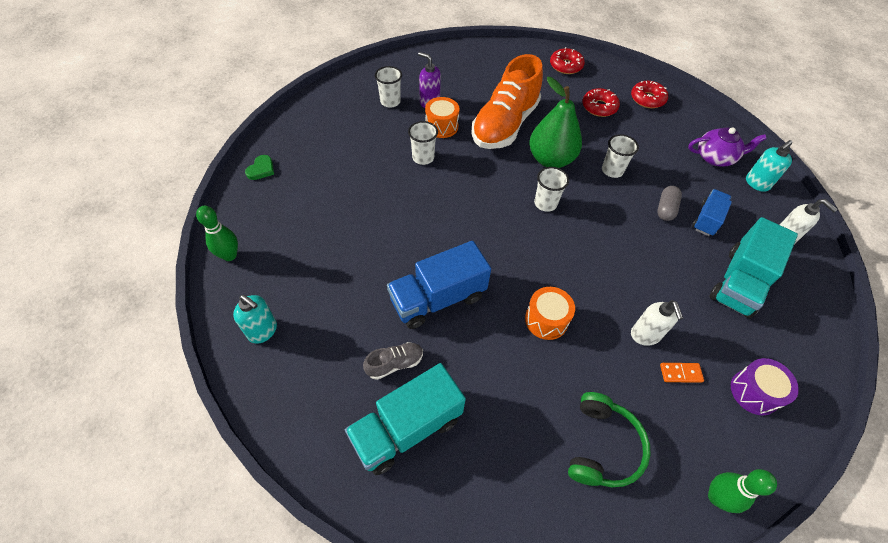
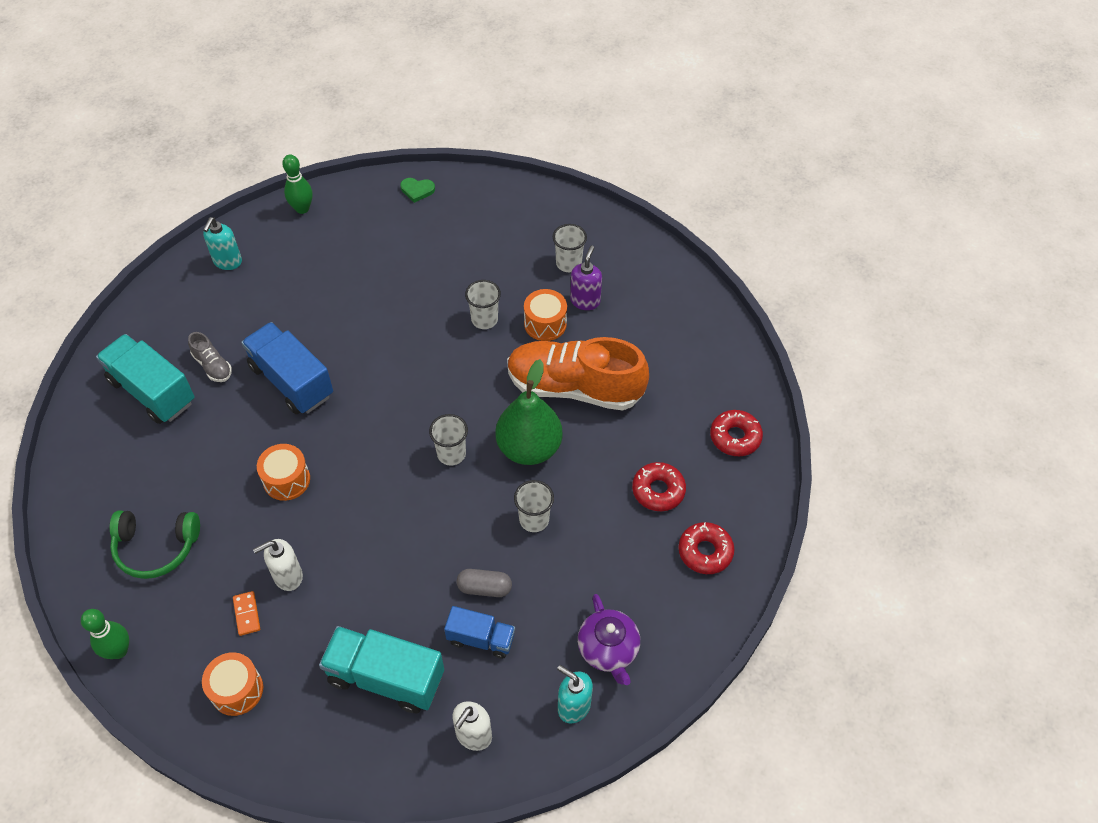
camera: 75 degrees right, 0 degrees up
(754, 392) = (237, 690): purple drum -> orange drum

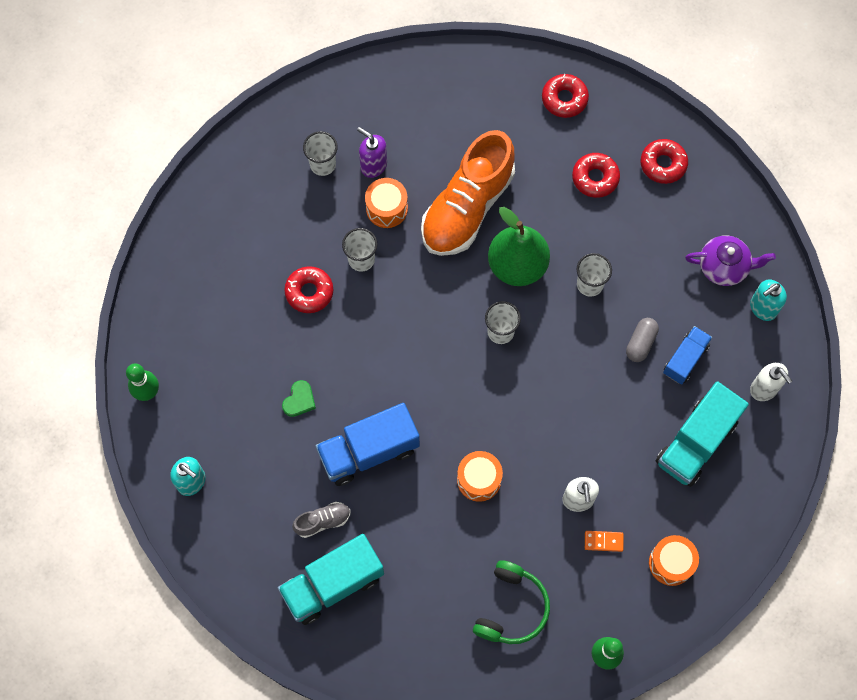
camera: 70 degrees left, 15 degrees up
(417, 190) = (169, 274): green heart -> green heart (299, 400)
(436, 290) = (309, 292): none -> red donut

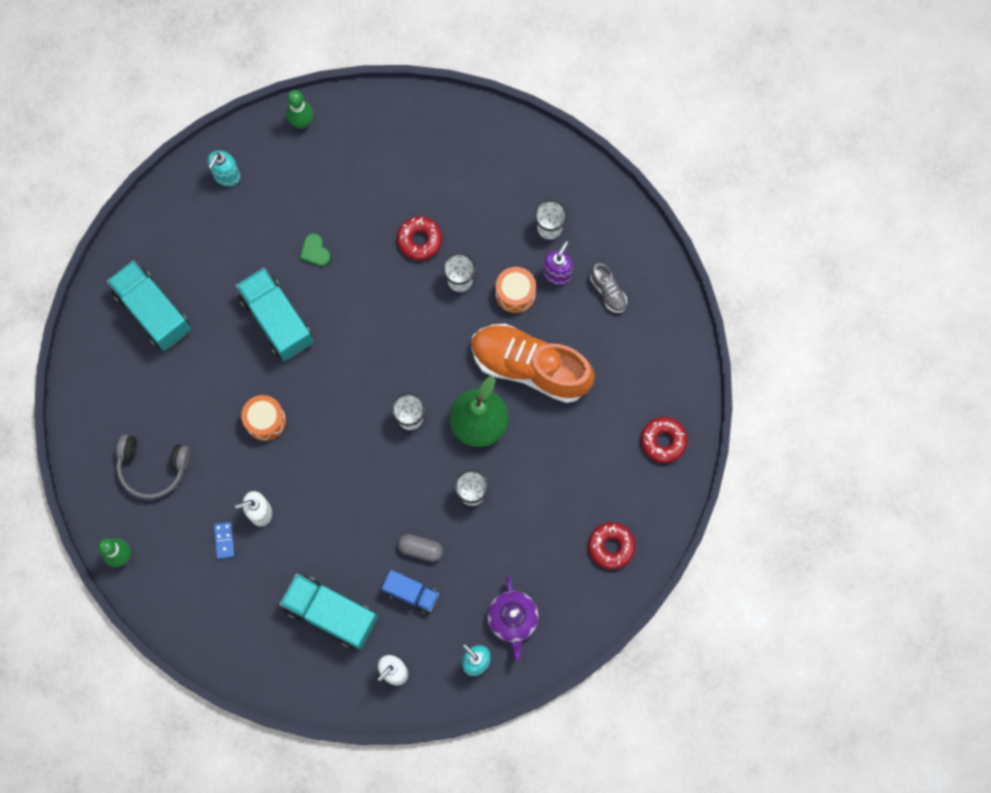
camera: 80 degrees right, 5 degrees up
(299, 400) = (315, 251): green heart -> green heart turned 45 degrees clockwise
(322, 521) = (207, 292): grey shoe -> grey shoe (608, 291)
(369, 451) = (277, 320): blue truck -> turquoise truck
(511, 608) = (152, 468): green headphones -> grey headphones
(595, 178) = (583, 482): red donut -> none
(603, 541) = (224, 540): orange domino -> blue domino
(671, 563) = (213, 604): orange drum -> none

